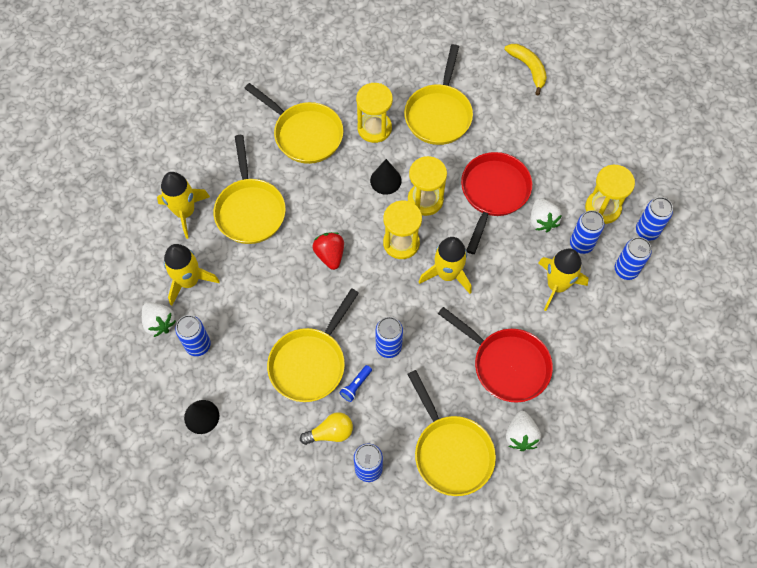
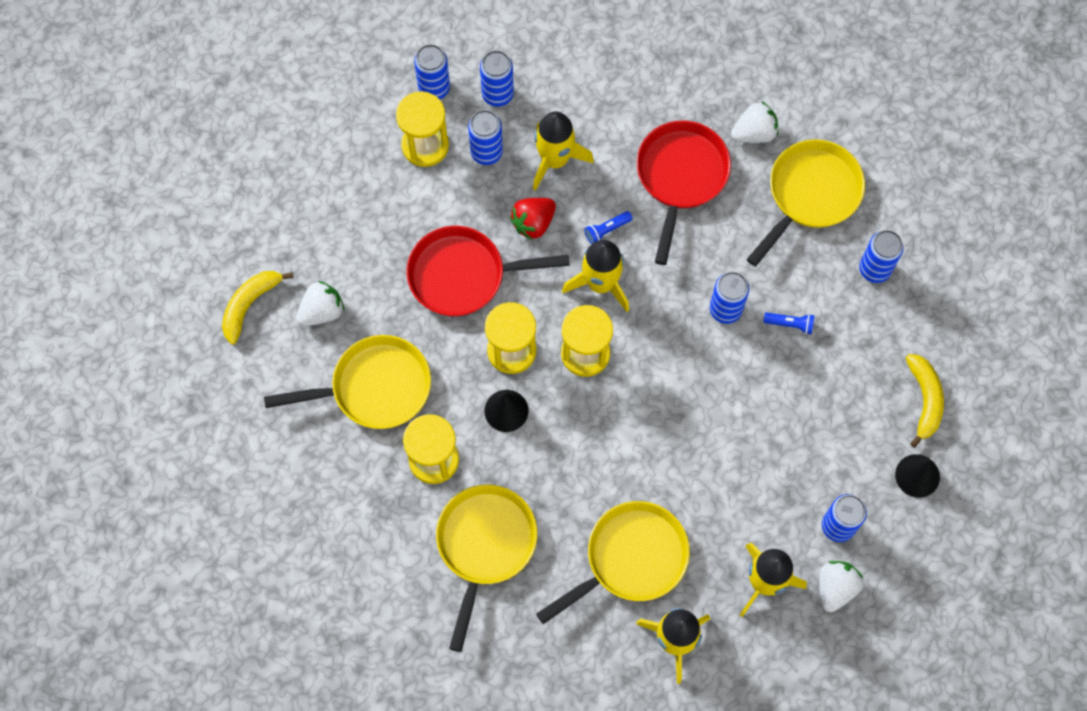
camera: 115 degrees left, 5 degrees up
(252, 451) = (924, 400): none -> yellow banana
(310, 363) = (790, 387): yellow pan -> none
(330, 255) = (643, 429): red strawberry -> red strawberry (533, 223)
(330, 433) = (857, 326): yellow light bulb -> none
(486, 296) = (606, 230): none -> blue flashlight
(542, 221) = (475, 206): white strawberry -> white strawberry (322, 311)

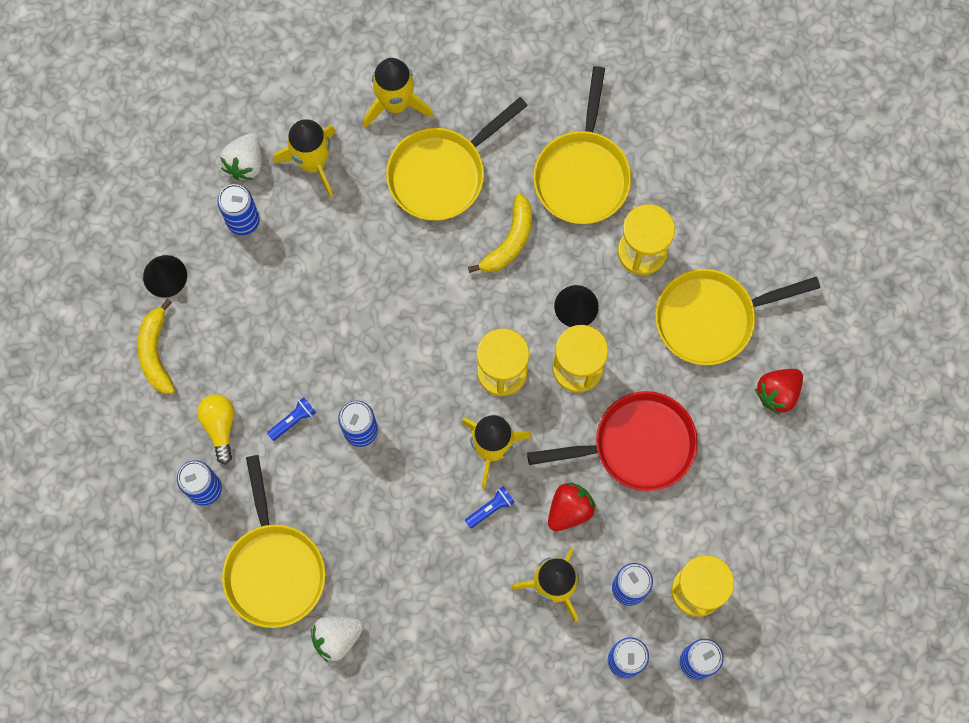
camera: 175 degrees right, 5 degrees up
(249, 305) = (853, 393): yellow banana -> yellow banana (509, 241)
(322, 311) = (777, 393): white strawberry -> red strawberry
(680, 177) = (415, 577): red pan -> none
(790, 324) = (293, 420): blue flashlight -> blue flashlight turned 135 degrees clockwise
(810, 194) = (274, 569): yellow pan -> yellow pan turned 45 degrees counterclockwise
(861, 325) = (220, 426): none -> yellow light bulb

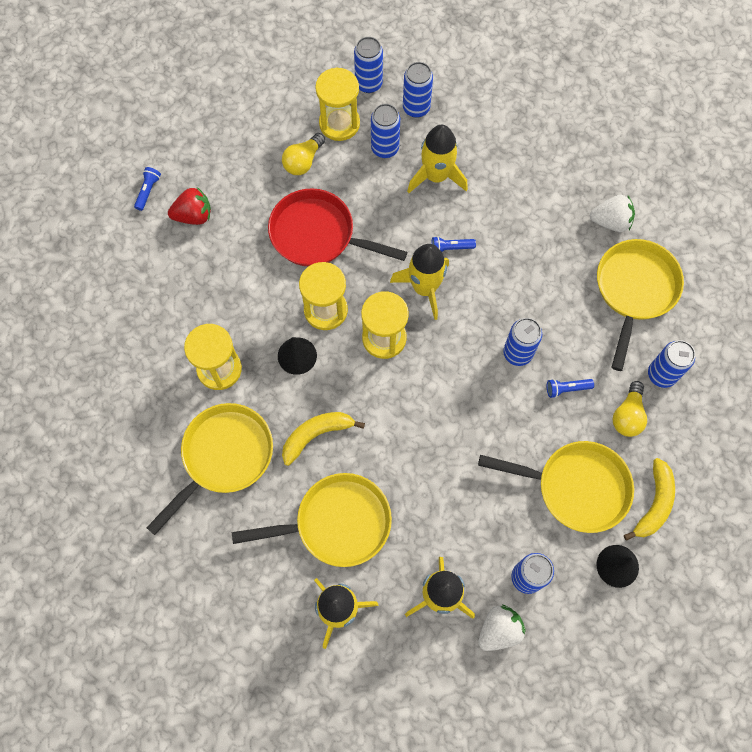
camera: 150 degrees left, 5 degrees down
(569, 510) = (394, 218): red strawberry -> none
(706, 521) = (303, 161): none -> yellow light bulb
(711, 318) = (203, 292): yellow pan -> yellow pan (576, 487)
(843, 393) = (148, 191): none -> blue flashlight

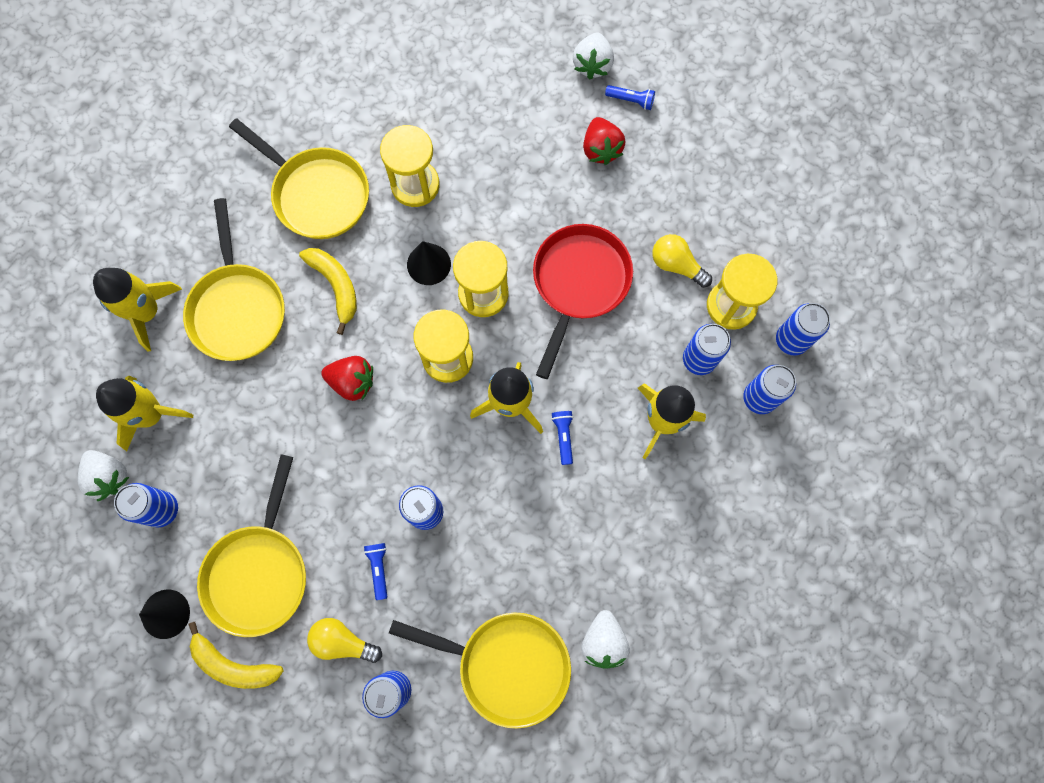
camera: 90 degrees right, 5 degrees up
(110, 221) = (592, 65): none -> white strawberry
(406, 417) = (352, 382): none -> red strawberry

